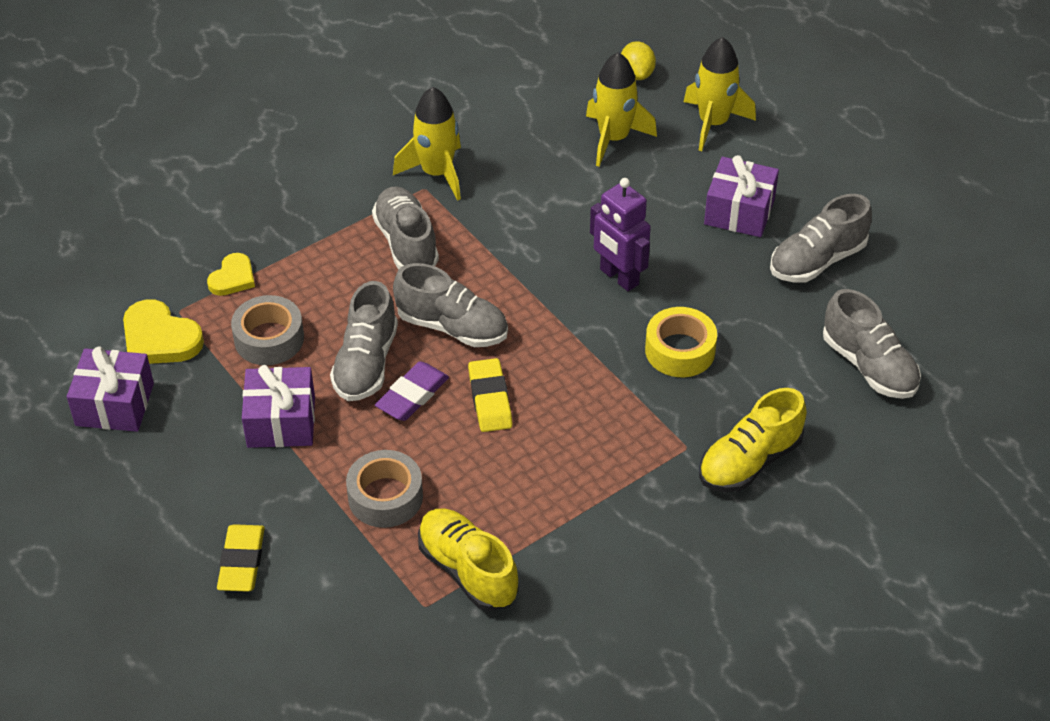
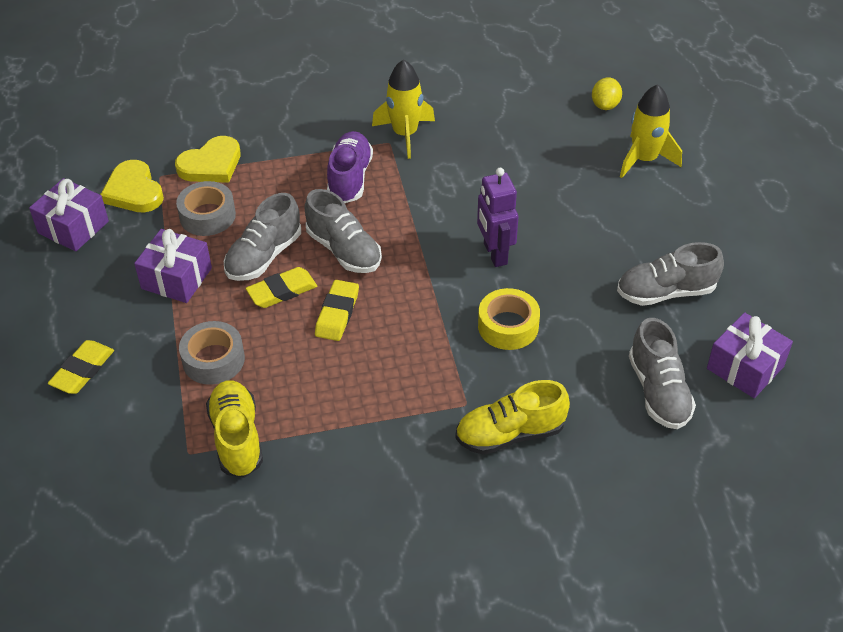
camera: 25 degrees right, 0 degrees up
(233, 278) = (211, 164): yellow heart -> yellow heart, size x1.60
(406, 243) = (350, 178): grey shoe -> purple shoe
(412, 395) = (282, 291): purple eraser -> yellow eraser
(613, 138) = (556, 148): yellow rocket -> none
(739, 211) = (624, 233): purple gift -> purple gift (745, 367)

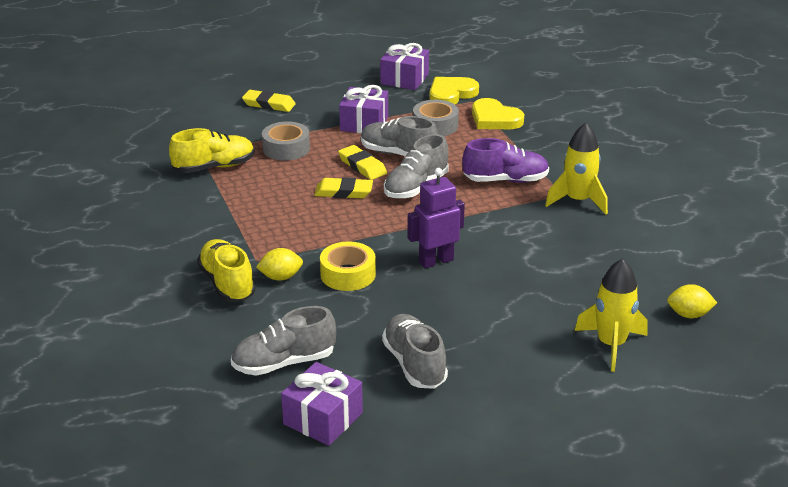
camera: 80 degrees right, 15 degrees down
(504, 384) = (281, 277): none -> yellow lemon

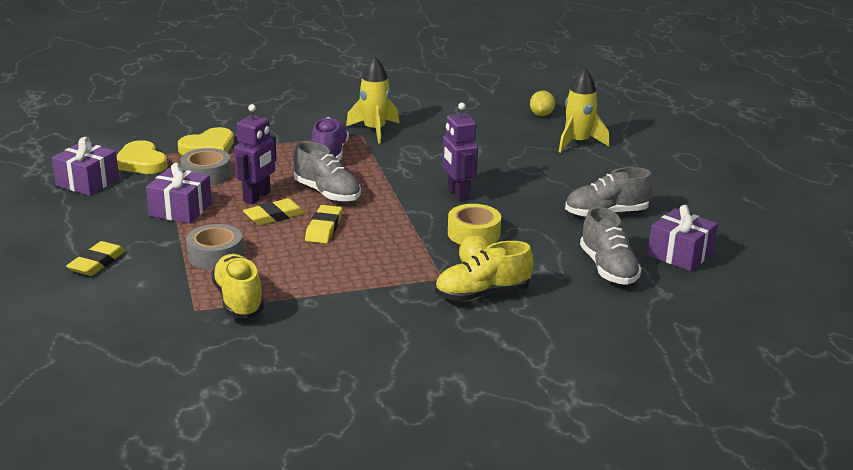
camera: 85 degrees left, 5 degrees down
(398, 154) = (257, 197): grey shoe -> purple robot

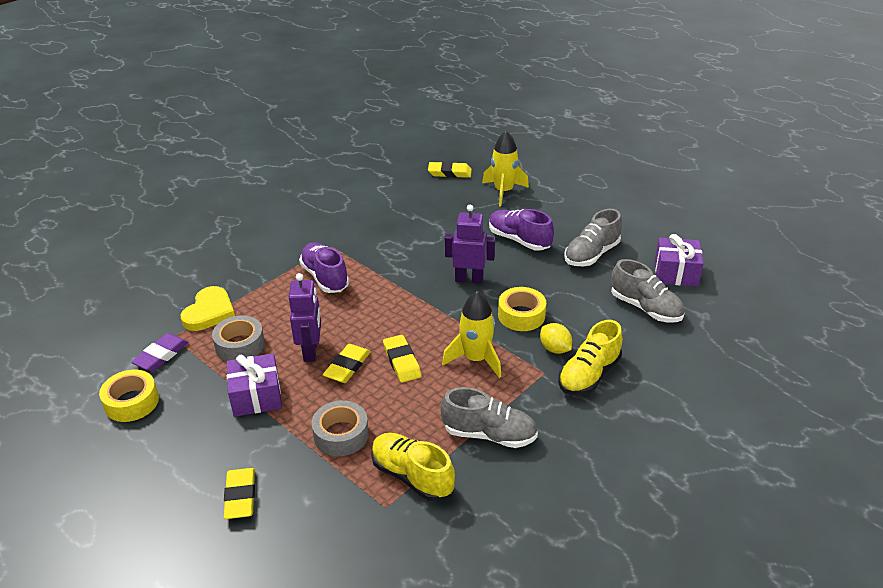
camera: 30 degrees left, 10 degrees up
(87, 182) = (132, 402): purple gift -> yellow tape
(141, 162) = (161, 355): yellow heart -> purple eraser
(327, 193) = (366, 321): grey shoe -> grey shoe (489, 434)
(374, 130) = (337, 237): yellow rocket -> yellow rocket (476, 359)
(457, 194) = (469, 279): purple robot -> purple robot turned 150 degrees clockwise
(541, 115) = (449, 173): yellow lemon -> yellow eraser
(545, 182) = (519, 240): none -> purple shoe

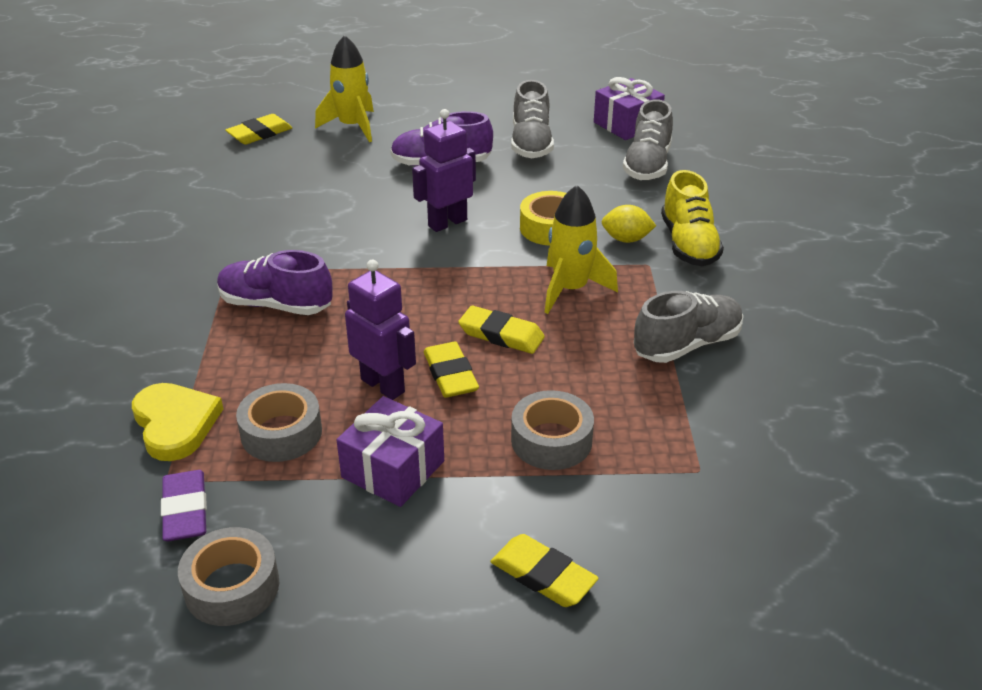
camera: 45 degrees left, 0 degrees up
(132, 402) = (232, 587): yellow tape -> grey tape
(412, 476) = (679, 427): yellow shoe -> none
(645, 308) = (647, 165): grey shoe -> grey shoe turned 105 degrees clockwise

